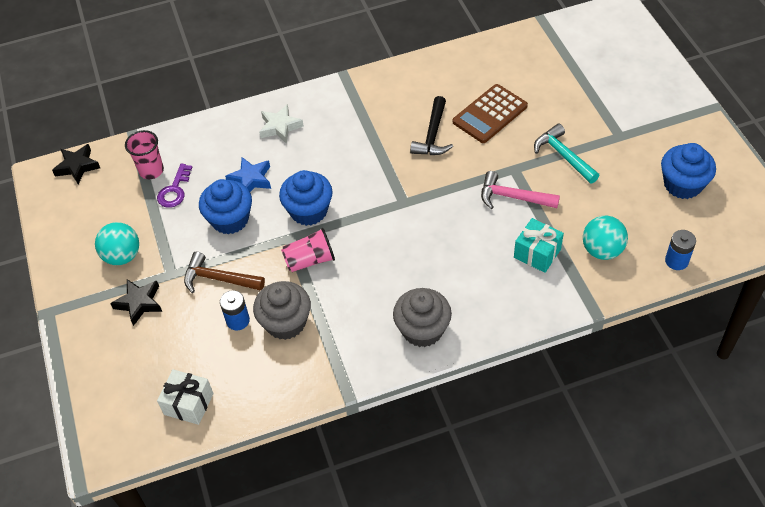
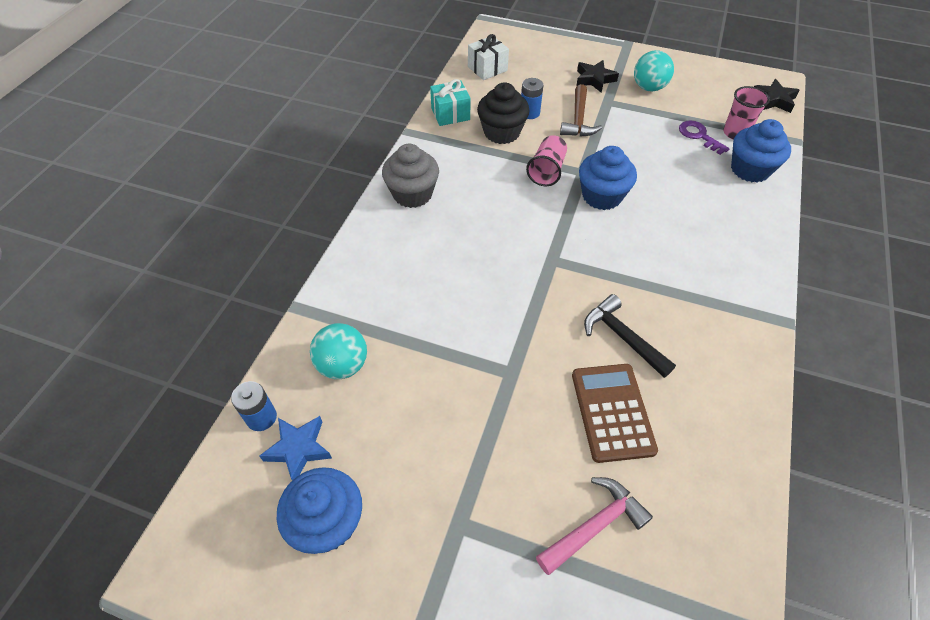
camera: 125 degrees right, 0 degrees up
(218, 279) = (578, 120): brown hammer -> brown hammer turned 135 degrees clockwise
(230, 219) = (635, 150): blue cupcake -> blue cupcake (750, 169)
(251, 179) = (673, 181): blue star -> blue star (298, 449)
(280, 127) = (732, 230): white star -> none
(285, 322) = (501, 132): grey cupcake -> black cupcake
(512, 197) = (477, 343): pink hammer -> pink hammer (595, 525)
(537, 253) = (396, 313): turquoise gift -> turquoise gift (450, 114)
(563, 155) = (486, 434): turquoise hammer -> none

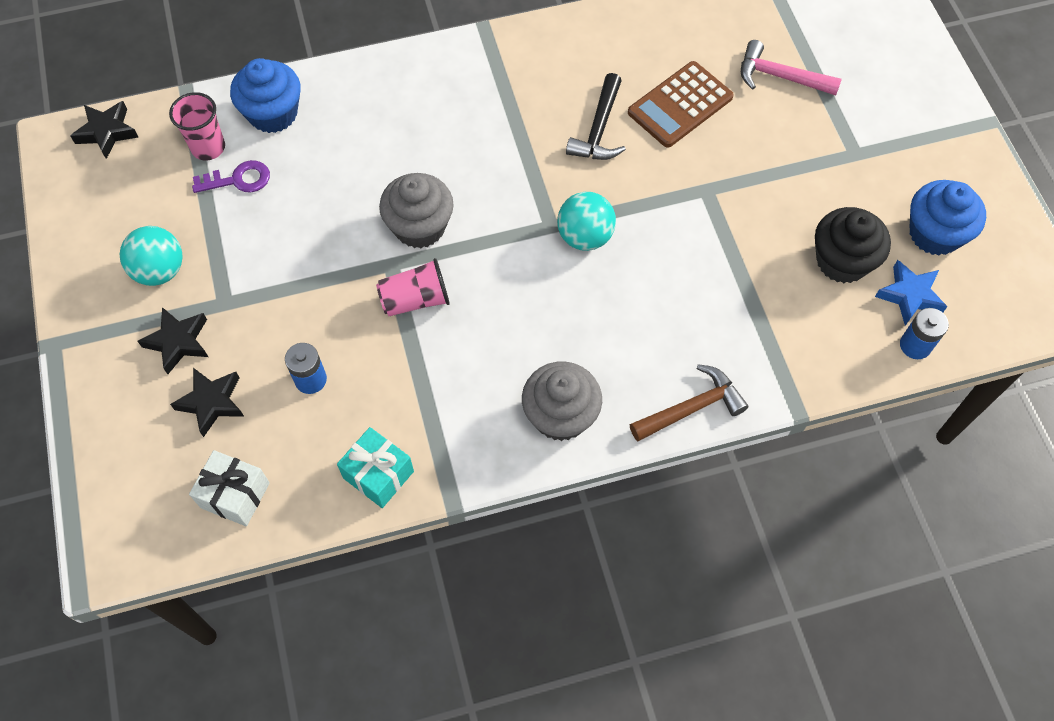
camera: 125 degrees left, 10 degrees up
(343, 365) = (815, 321): turquoise ball -> turquoise ball (585, 236)
(501, 132) = (375, 388): black cupcake -> black cupcake (842, 261)
(547, 78) = (212, 402): none -> black star
(578, 120) = (289, 316): brown hammer -> brown hammer (692, 408)
(602, 196) = (419, 227): blue cupcake -> grey cupcake
(699, 136) = (238, 179): purple key -> purple key turned 120 degrees counterclockwise

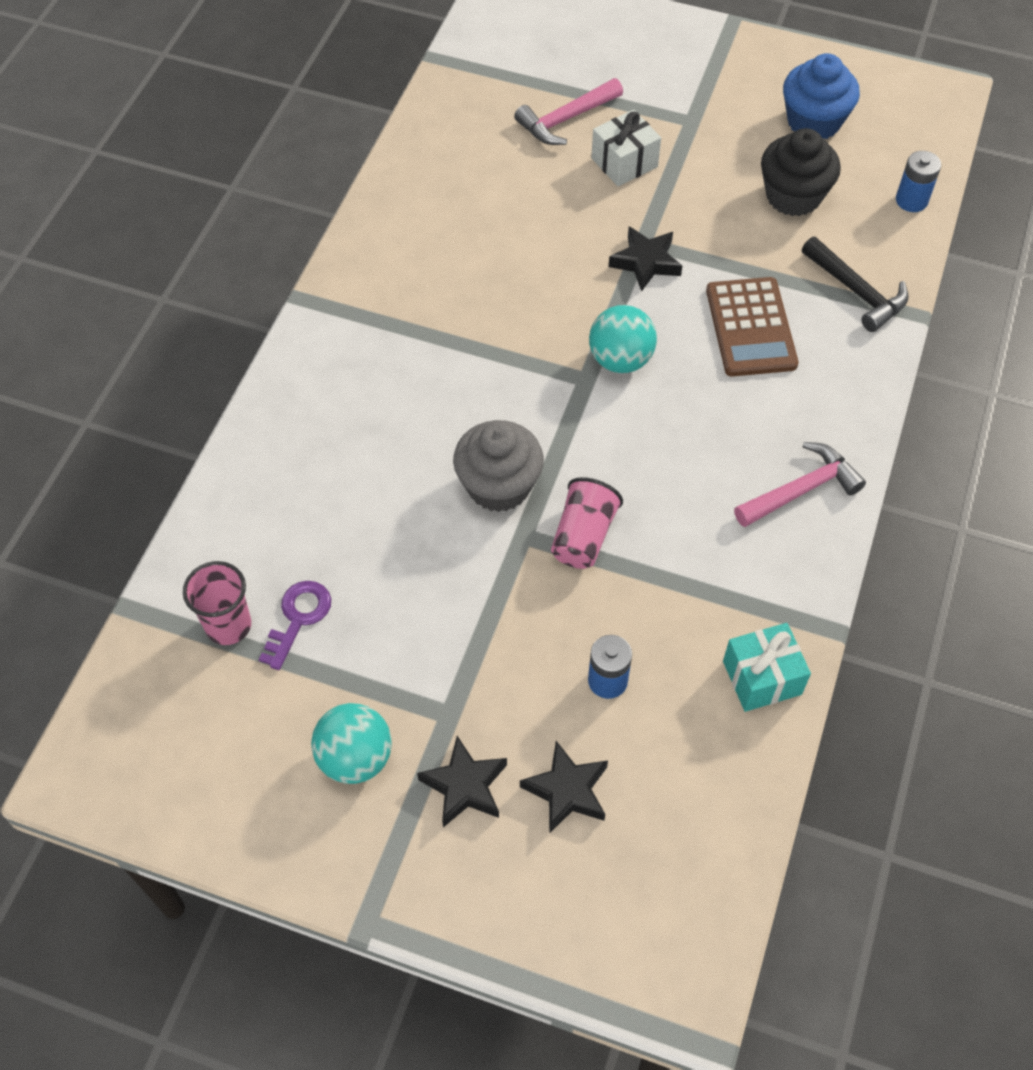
camera: 55 degrees left, 5 degrees down
(107, 132) = (112, 719): black star -> black star (646, 262)
(235, 495) = (696, 824): white gift -> white gift (624, 162)
(273, 113) = (238, 539): blue cupcake -> none
(560, 415) = (801, 490): grey cupcake -> pink hammer
(599, 129) = (508, 279): black hammer -> black hammer (857, 292)
(680, 105) = (533, 205): brown calculator -> brown calculator (750, 328)
(692, 408) = (863, 386): brown hammer -> none
(910, 295) = (861, 174): blue star -> none

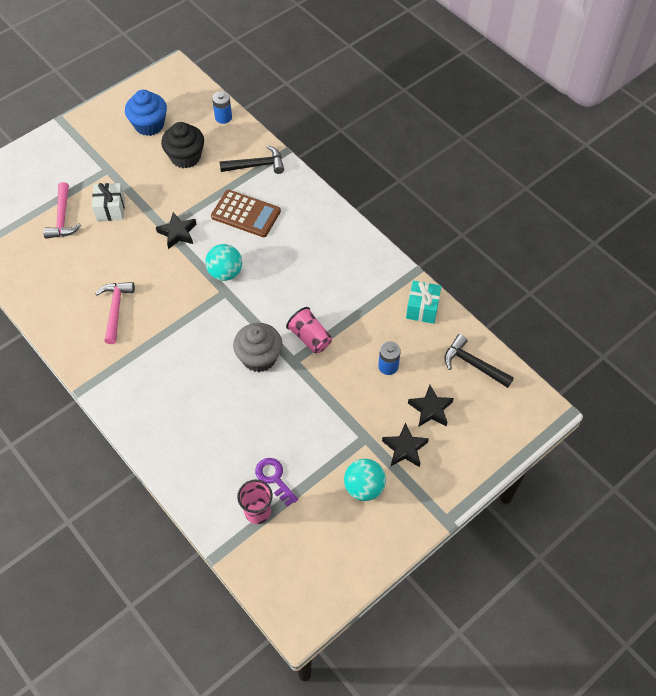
camera: 60 degrees left, 0 degrees up
(705, 818) = (473, 364): none -> black hammer
(801, 490) = (343, 243): pink hammer -> pink hammer (115, 309)

